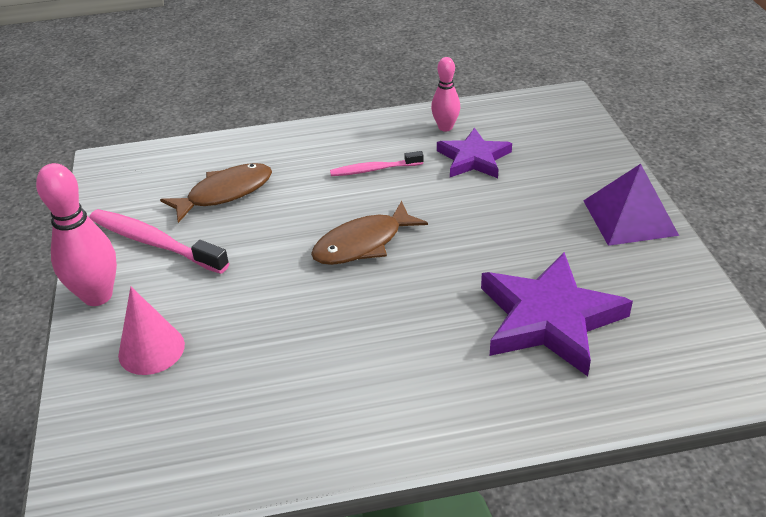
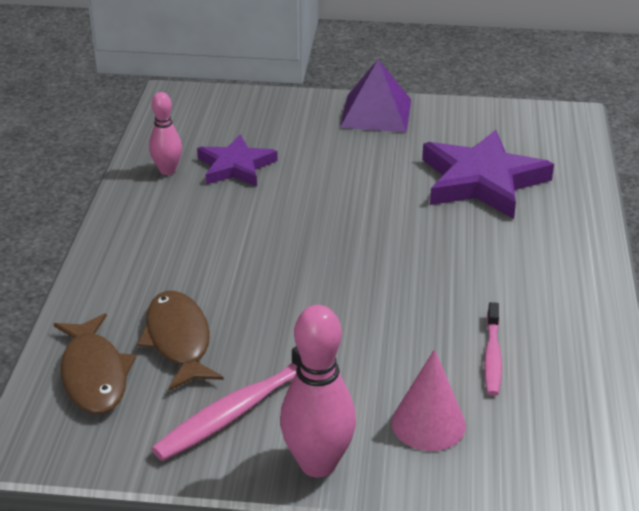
camera: 75 degrees left, 5 degrees down
(363, 243) = (331, 257): brown fish -> brown fish (94, 374)
(374, 169) = (210, 228): pink toothbrush -> pink toothbrush (492, 356)

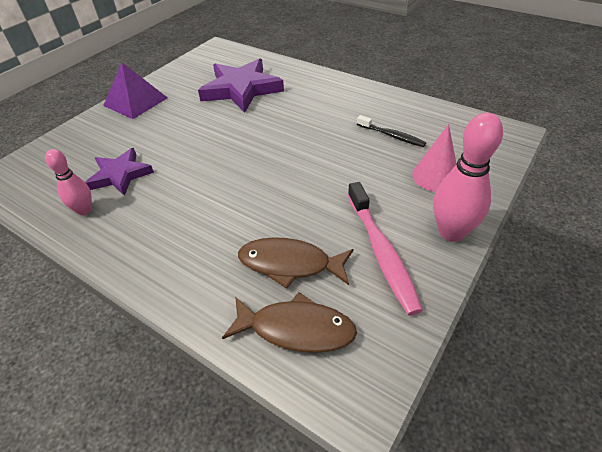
camera: 60 degrees left, 10 degrees up
(492, 356) = (392, 136): pink toothbrush -> black toothbrush

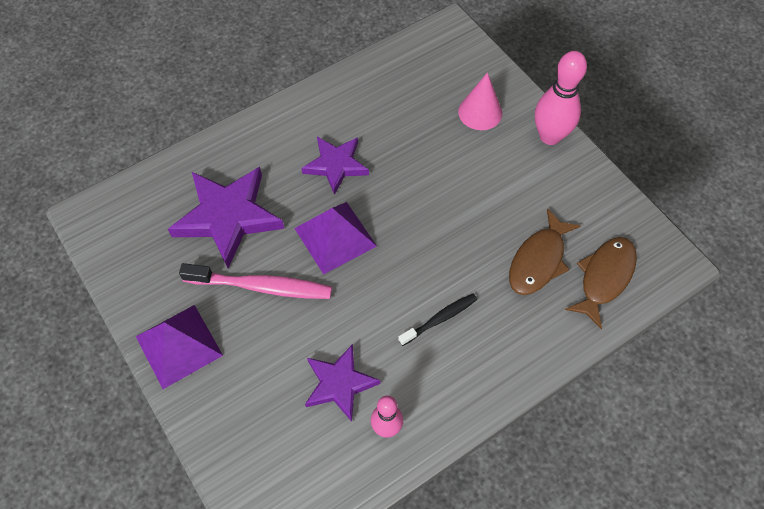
camera: 70 degrees left, 15 degrees up
(249, 136) = (335, 237): none -> purple pyramid
(315, 117) = (336, 165): none -> purple star
(381, 252) = (552, 191): pink toothbrush -> pink toothbrush (261, 286)
(392, 136) = (405, 115): black toothbrush -> black toothbrush (440, 319)

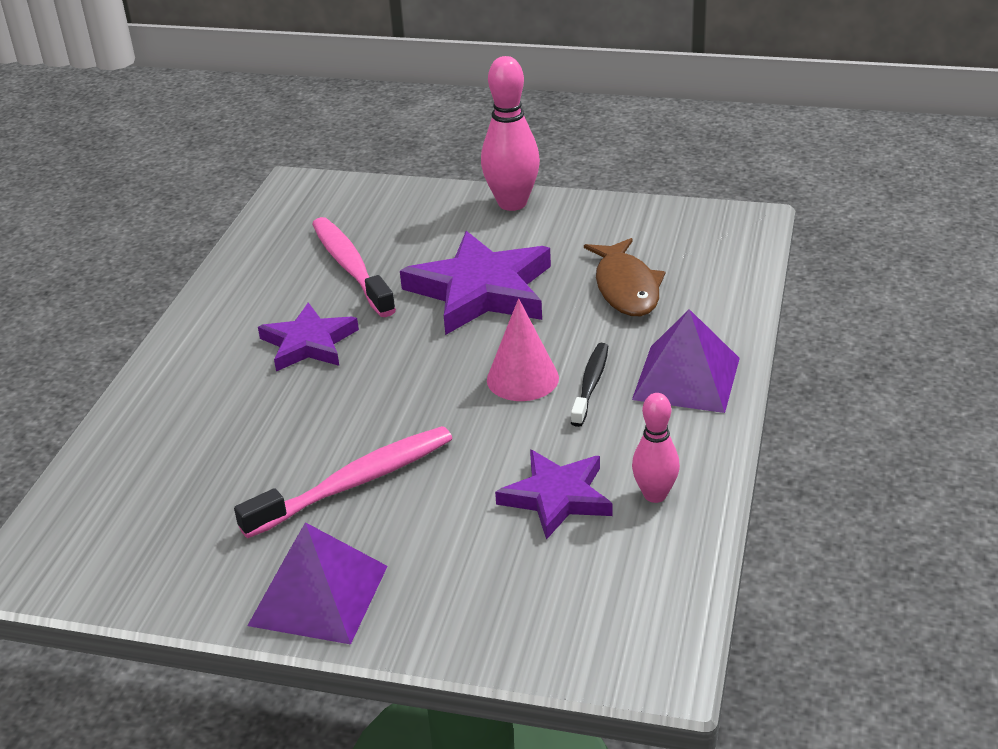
camera: 40 degrees left, 25 degrees down
(228, 217) = (230, 456): purple star -> purple star (481, 291)
(335, 237) = (387, 395): purple pyramid -> purple pyramid (686, 378)
(412, 121) = (351, 267): none -> pink toothbrush
(480, 112) = (416, 224): pink cone -> pink cone (522, 378)
(604, 278) = (703, 264): brown fish -> none

